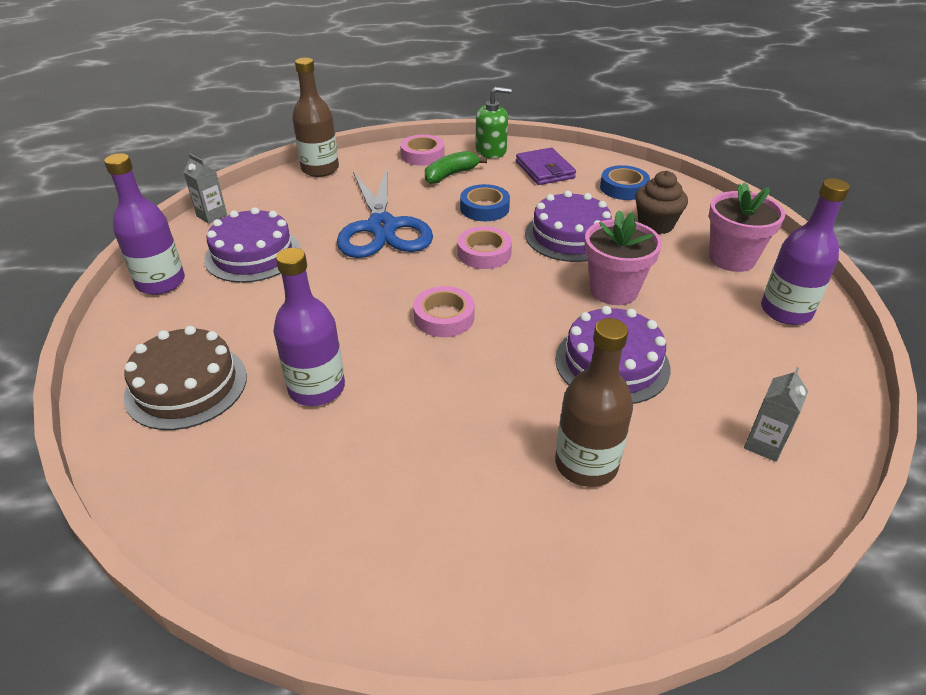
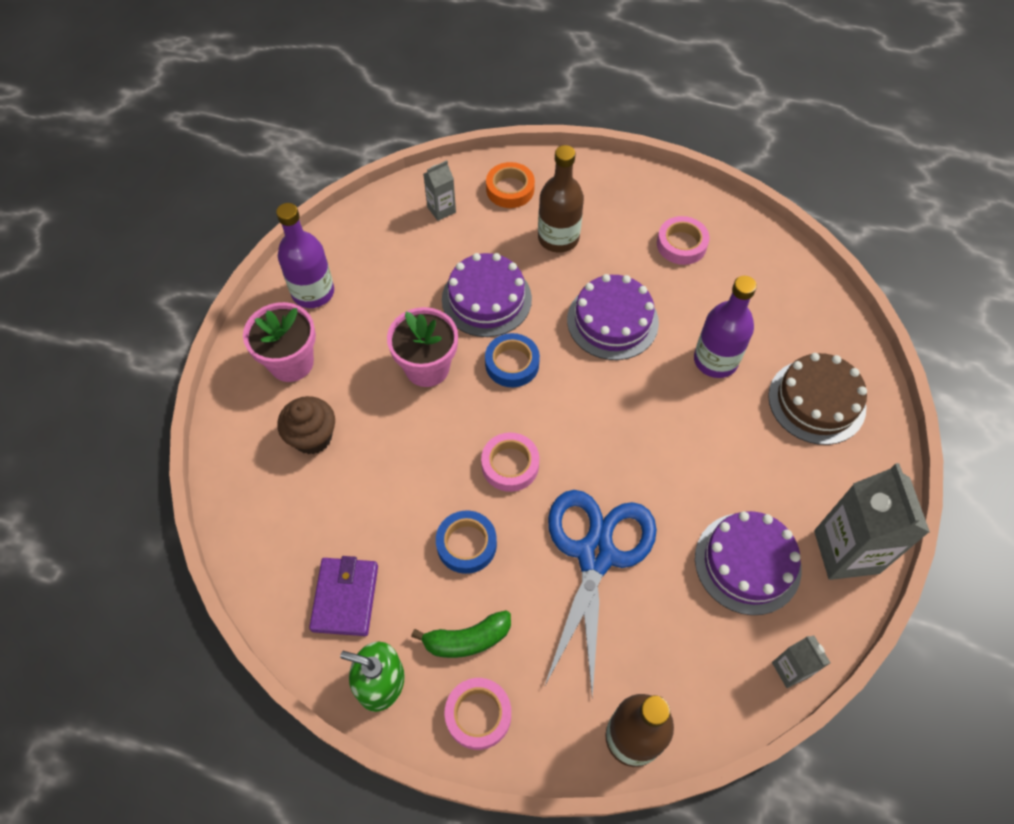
camera: 155 degrees left, 20 degrees up
(161, 282) = (846, 552): purple bottle -> grey carton
(444, 317) = (589, 394): pink tape -> pink tape (681, 244)
(570, 236) = (409, 456): purple cake -> purple cake (612, 321)
(623, 188) = (287, 516): blue tape -> blue tape (512, 364)
(708, 512) = (510, 189): none -> orange tape

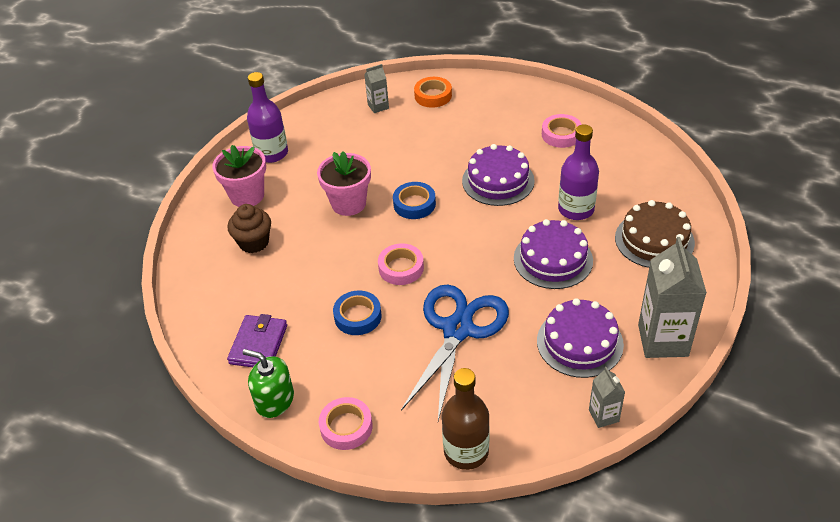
camera: 10 degrees right, 15 degrees down
(467, 639) = (346, 377): green banana -> none
(486, 299) = (402, 163): purple cake -> purple cake (553, 259)
(558, 238) = (465, 127): brown bottle -> none

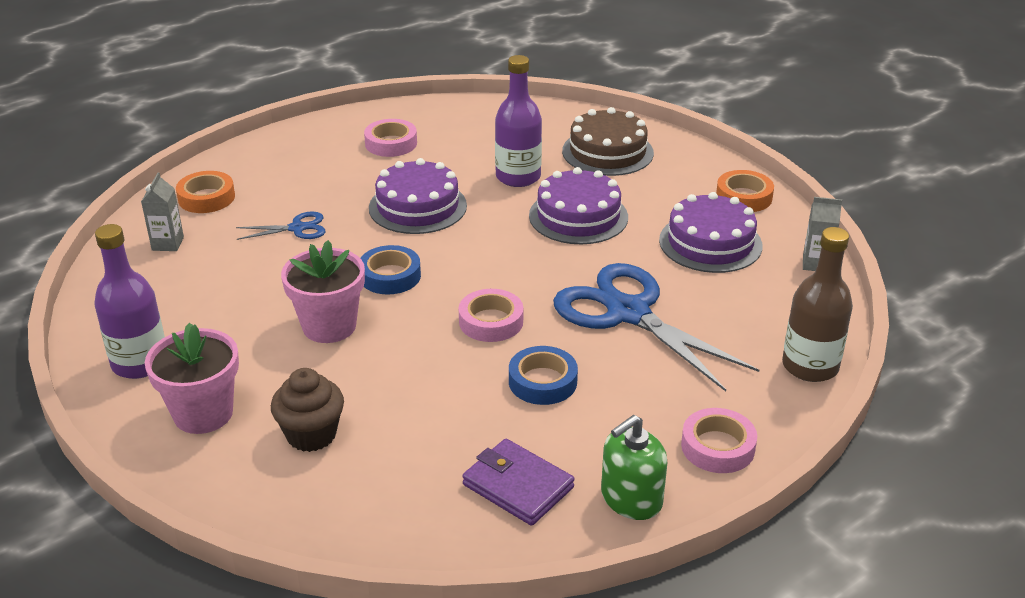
camera: 65 degrees left, 10 degrees down
(432, 144) = (297, 228): none -> blue scissors
(663, 340) = (744, 197): grey carton -> orange tape

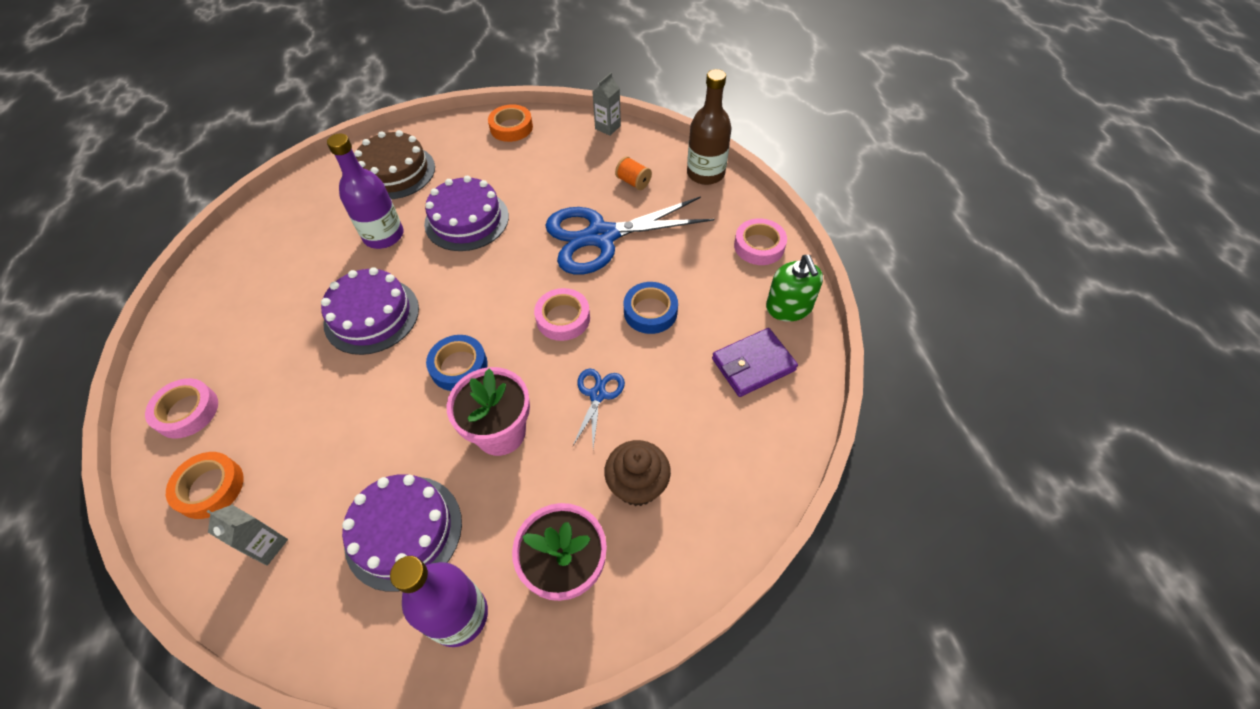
camera: 65 degrees left, 20 degrees up
(297, 228) = (332, 418): blue scissors -> blue scissors (597, 395)
(391, 143) = (253, 304): pink tape -> pink tape (187, 411)
(710, 243) = (551, 165): purple cake -> purple cake (404, 531)
(738, 311) = (633, 182): none -> orange spool

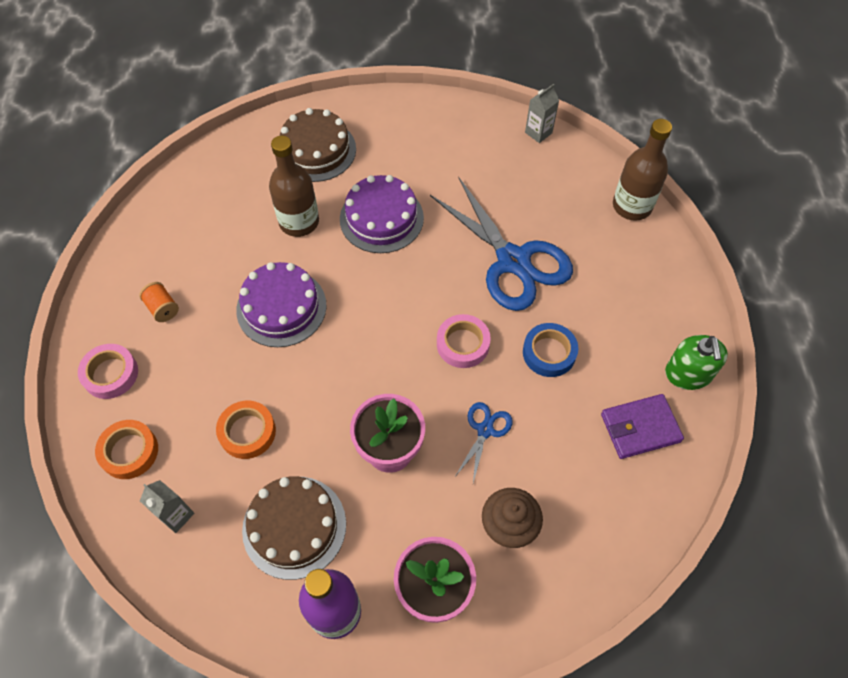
camera: 10 degrees right, 5 degrees up
(383, 236) = (299, 222): purple bottle -> brown bottle
(404, 531) = (294, 526): purple cake -> brown cake
(459, 366) = (358, 376): blue tape -> none
(511, 127) = (438, 116): orange tape -> orange tape (247, 432)
(601, 236) = (513, 261): blue scissors -> blue scissors turned 120 degrees counterclockwise
(633, 182) = (555, 203): orange spool -> orange spool (162, 308)
(759, 246) = (671, 300): pink tape -> none

